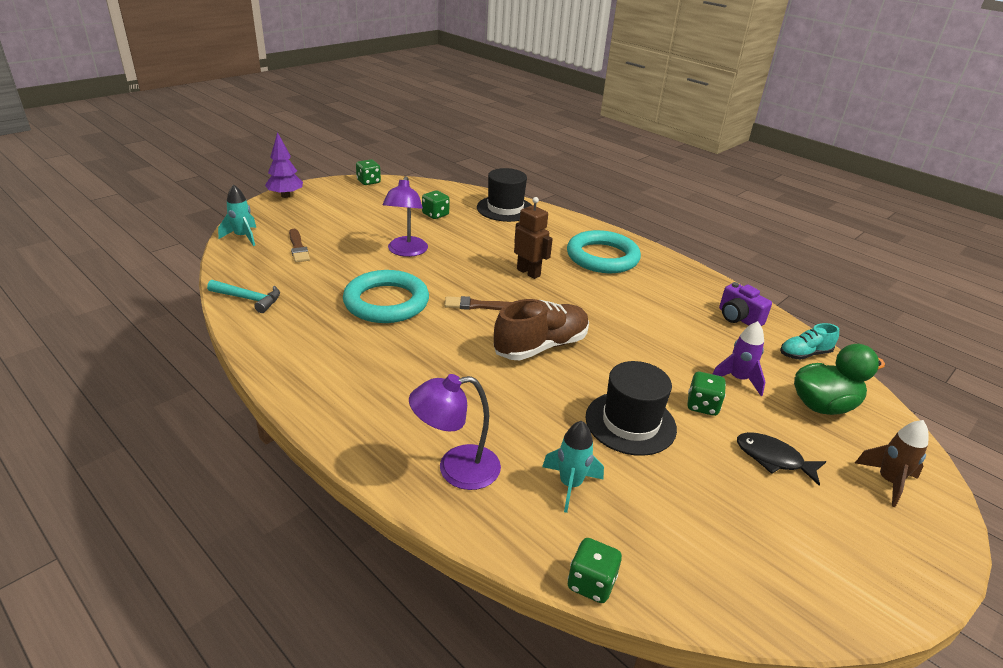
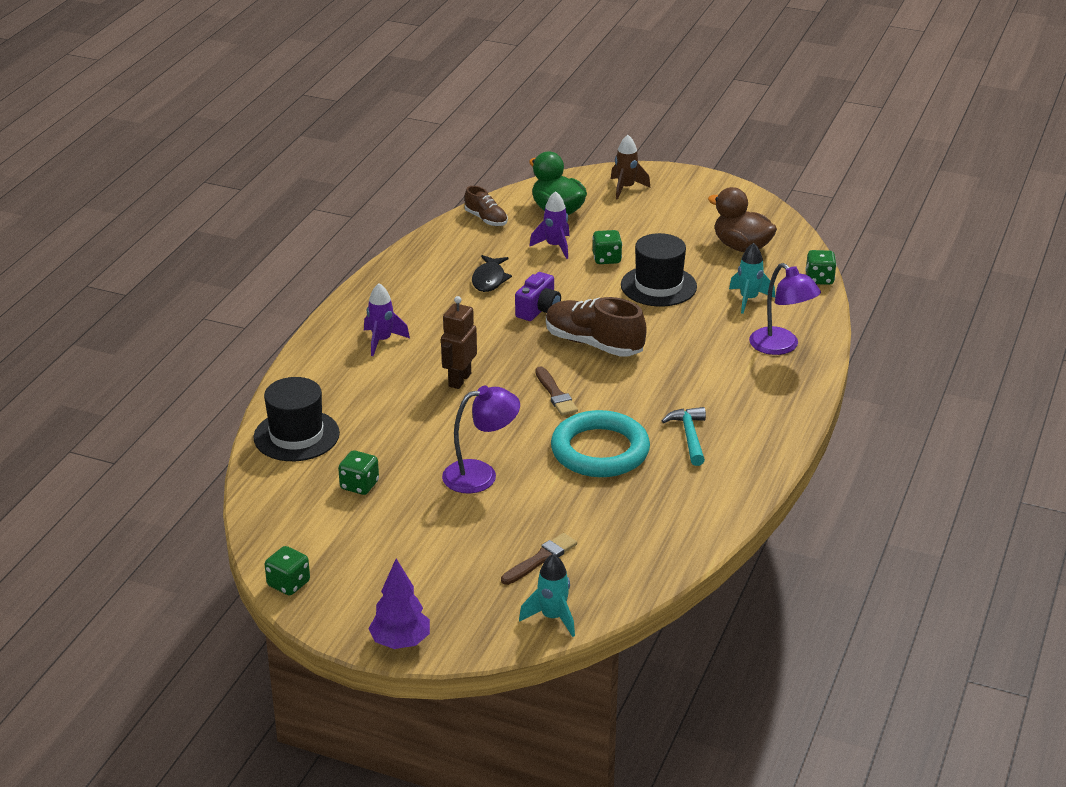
camera: 110 degrees left, 0 degrees up
(249, 299) = (676, 541): turquoise hammer -> turquoise hammer (689, 436)
(602, 257) = (382, 341): turquoise ring -> purple rocket
(705, 534) = (741, 247): none -> brown duck
(738, 318) = (450, 252): purple camera -> purple camera (538, 310)
(773, 459) = (643, 228): black fish -> black fish (489, 279)
(804, 354) = (486, 219): turquoise shoe -> brown shoe

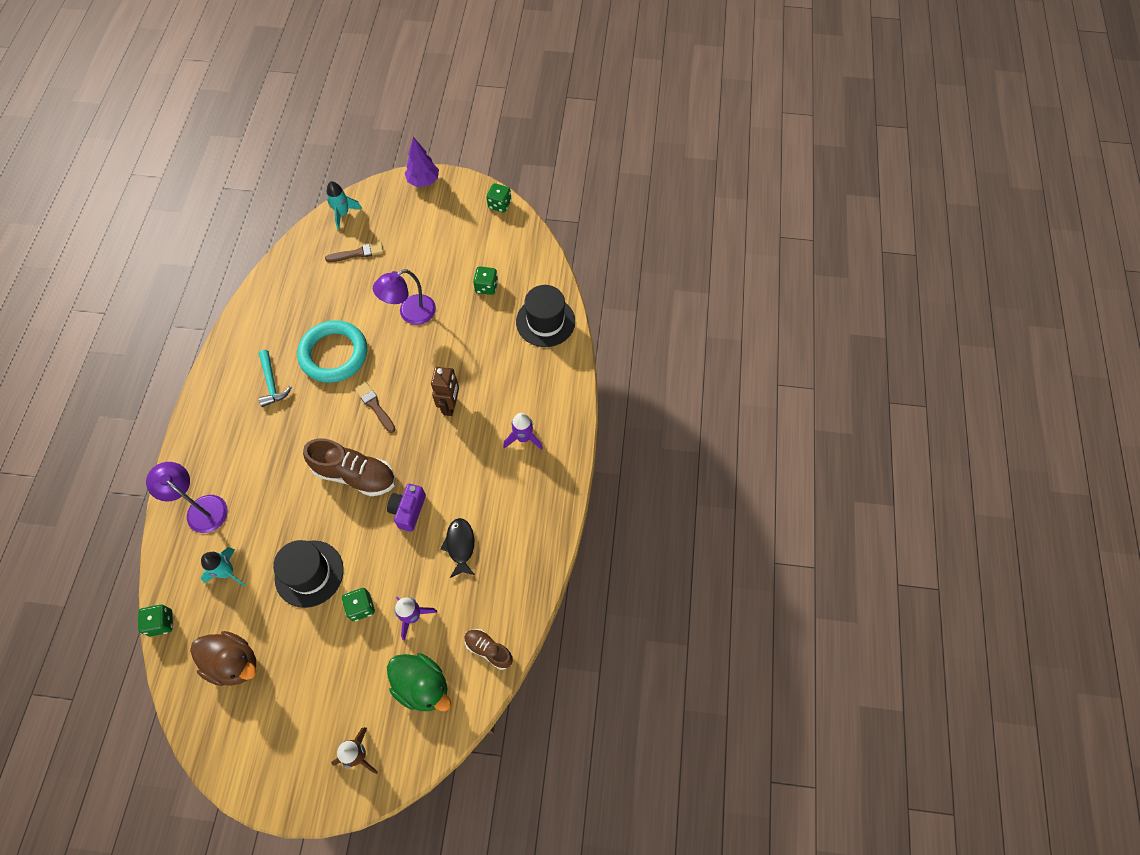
camera: 165 degrees right, 30 degrees up
(541, 559) = (357, 253): brown brush -> brown brush turned 135 degrees counterclockwise

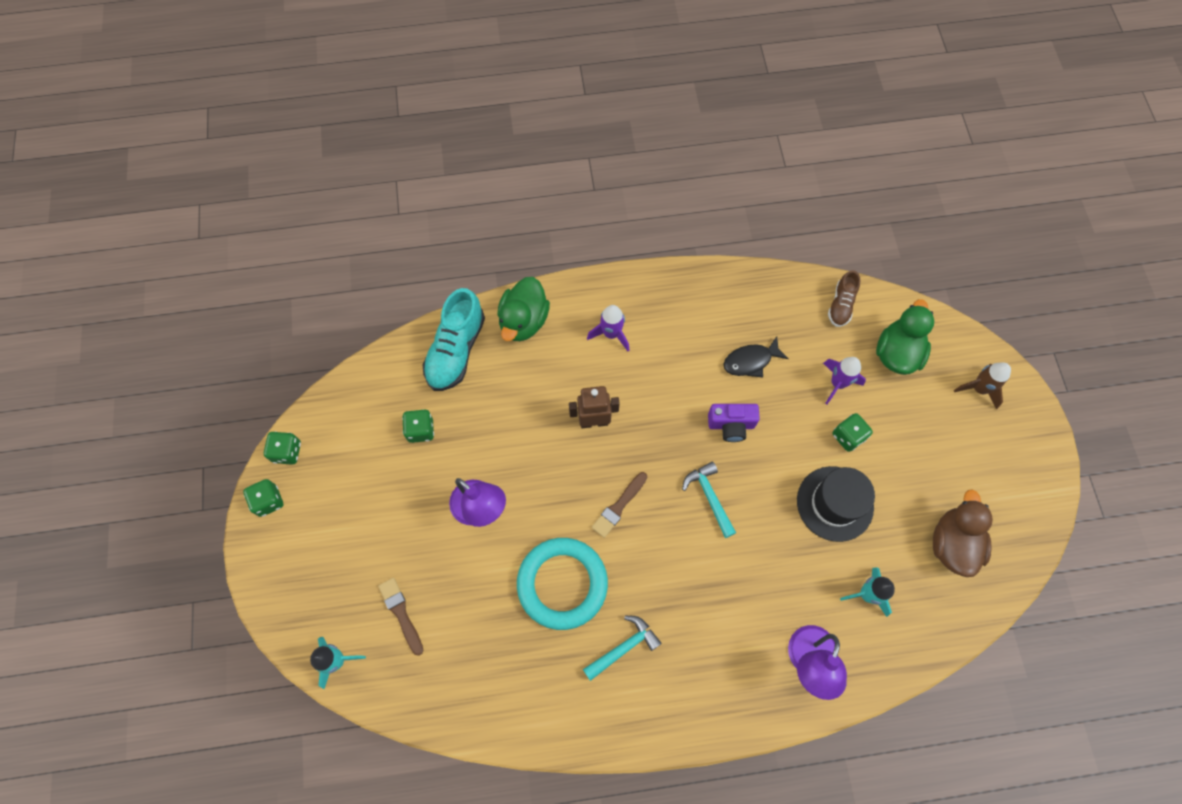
camera: 105 degrees left, 5 degrees up
(161, 623) = (947, 644): green dice -> green dice (268, 501)
(355, 475) = (709, 497): brown shoe -> turquoise hammer
(423, 181) = (260, 566): purple tree -> none
(545, 321) = (456, 350): black hat -> turquoise shoe
(556, 374) = (523, 321): none -> green duck

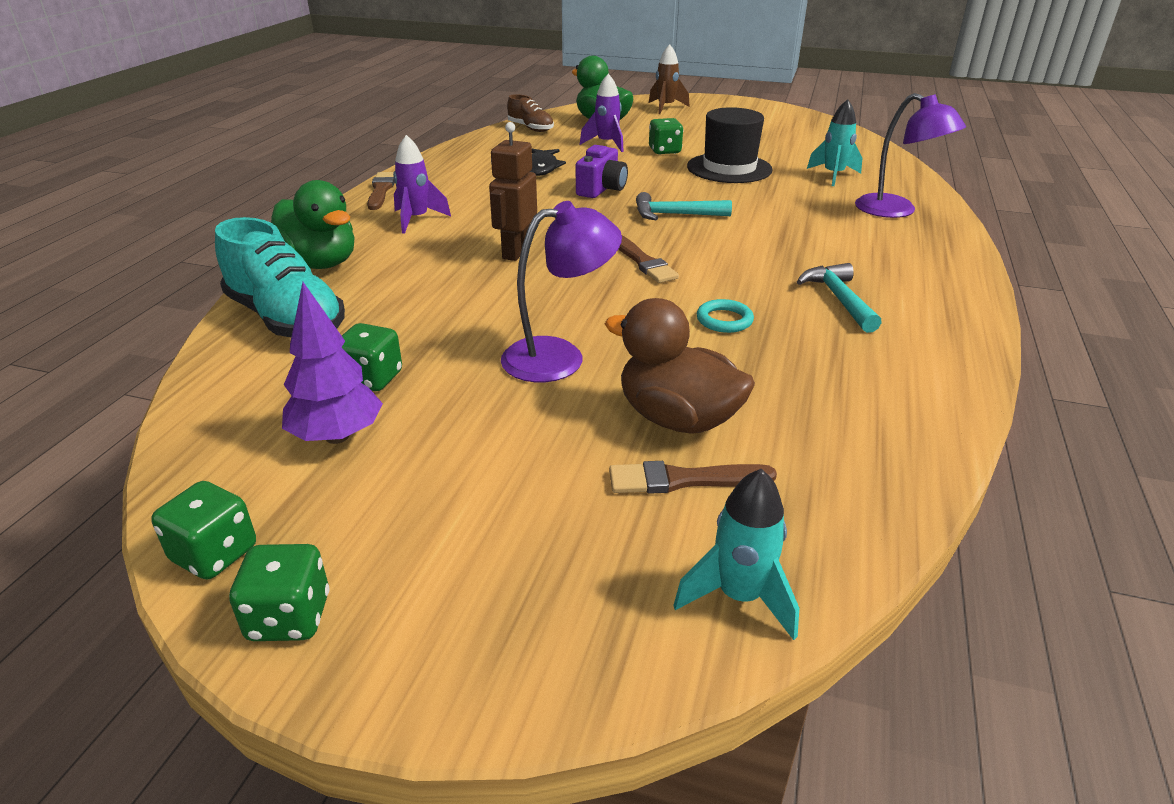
camera: 65 degrees left, 35 degrees down
(371, 446) = (337, 436): none -> purple tree
(562, 584) = (724, 320): turquoise ring -> turquoise ring, size x0.40
(647, 280) = (381, 190): none -> brown brush
(952, 544) = (801, 140): brown duck -> brown duck (677, 419)

